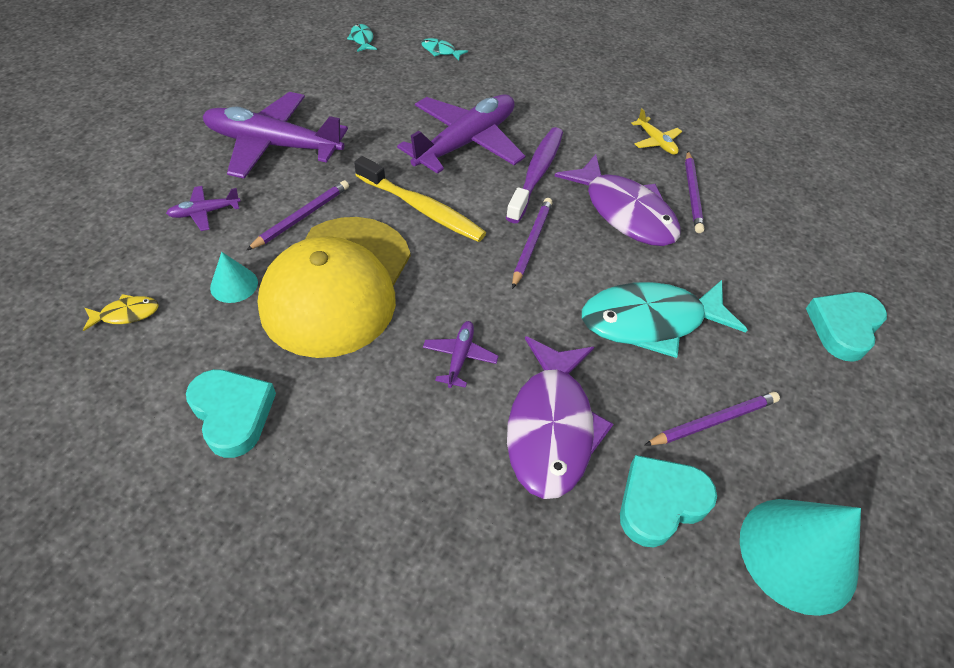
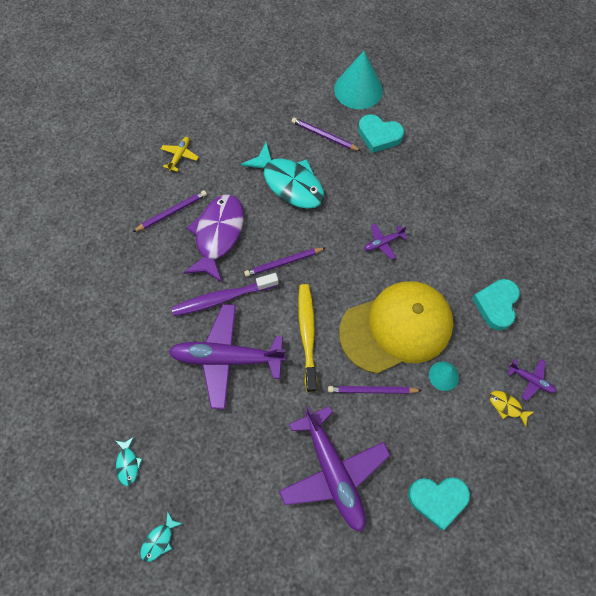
camera: 125 degrees left, 15 degrees up
(205, 212) = (419, 447): purple plane -> purple plane (530, 380)
(551, 427) = (382, 187): purple fish -> none
(656, 142) = (133, 255): yellow plane -> yellow plane (180, 156)
(843, 327) = (224, 112): turquoise heart -> turquoise heart (437, 499)

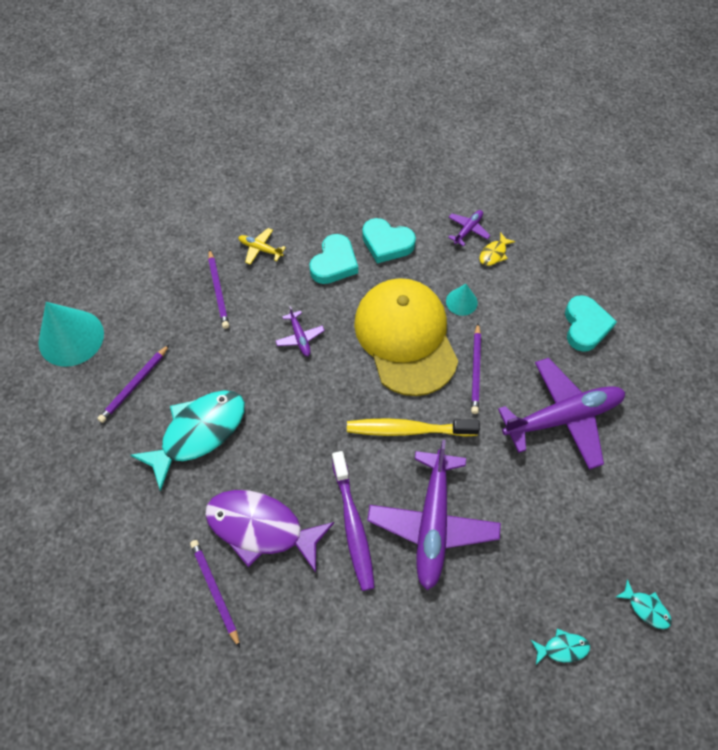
camera: 85 degrees left, 5 degrees down
(180, 156) = (122, 578): yellow plane -> yellow plane (260, 249)
(283, 262) = (312, 449): purple pencil -> purple pencil (218, 290)
(379, 136) = (149, 323): turquoise heart -> turquoise heart (334, 263)

